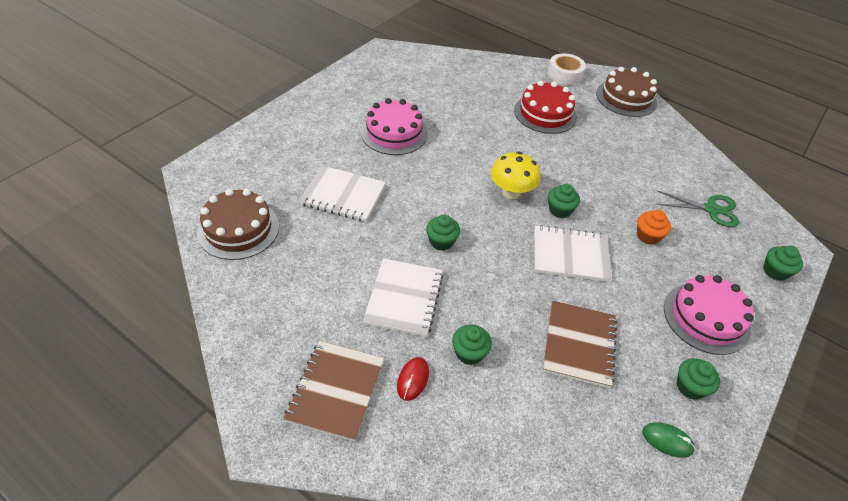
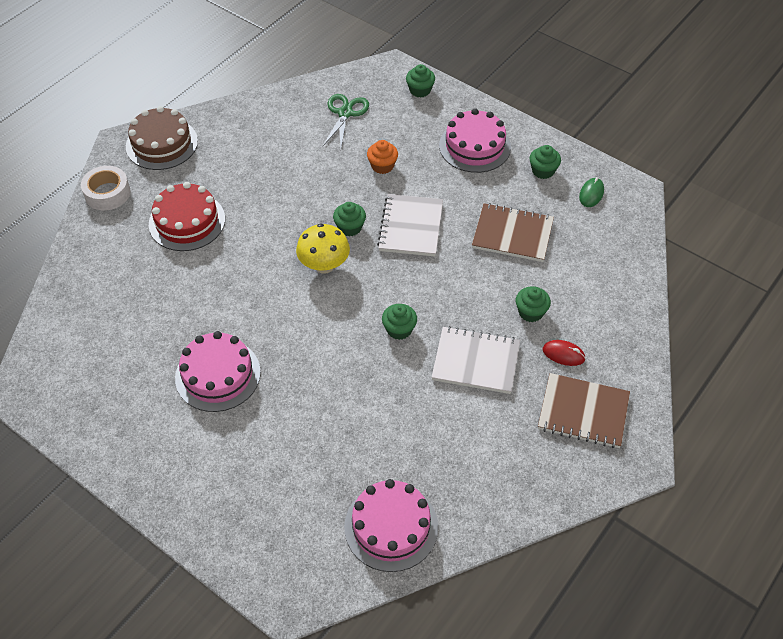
camera: 85 degrees left, 5 degrees up
(238, 229) = (391, 527): brown cake -> pink cake
(343, 195) = (332, 423): white notebook -> none

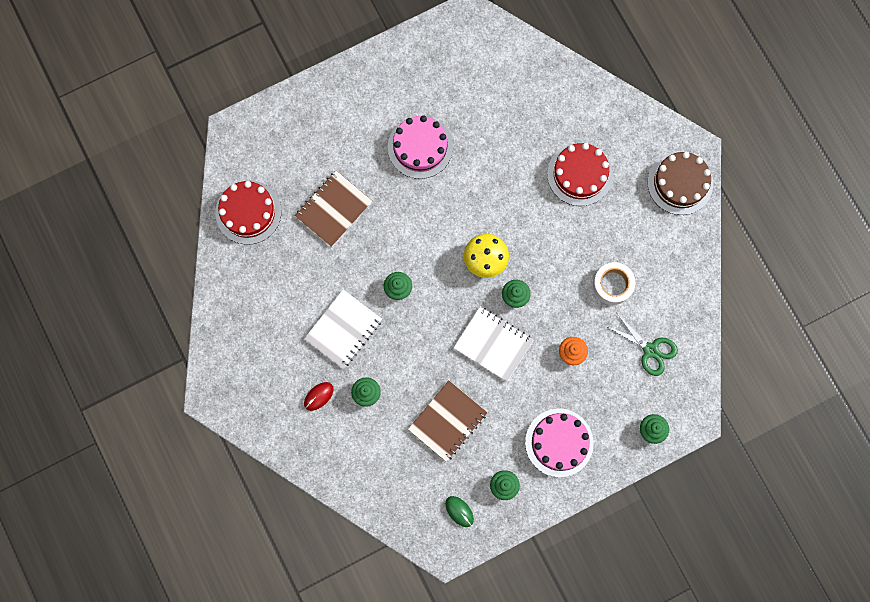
camera: 115 degrees right, 25 degrees up
(107, 193) = (639, 124): white tape -> white tape (612, 285)
(391, 527) = (248, 212): pink cake -> red cake
(583, 412) = (266, 382): brown notebook -> brown notebook (334, 209)

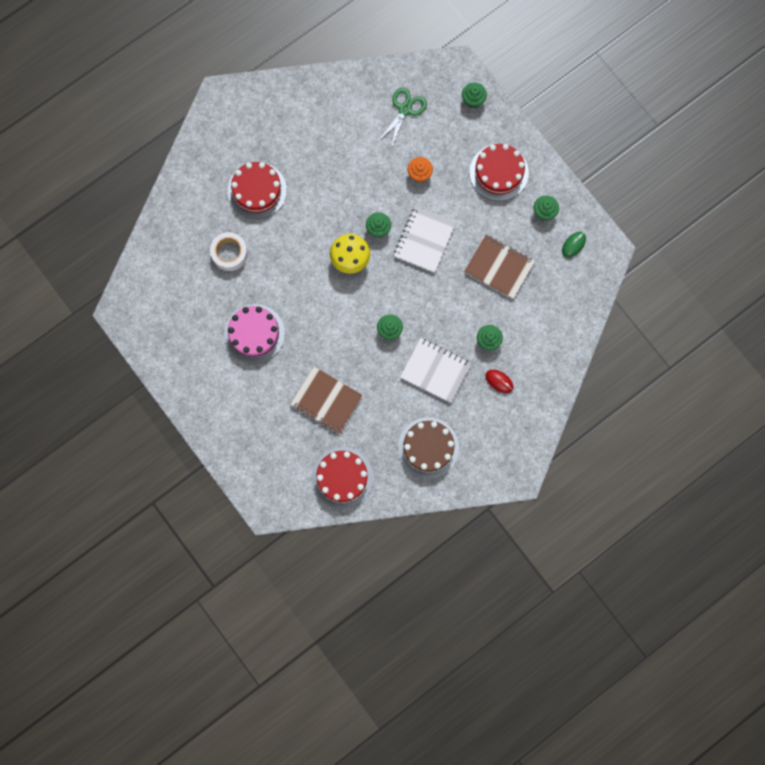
camera: 100 degrees left, 0 degrees up
(559, 442) = (499, 172): pink cake -> red cake
(612, 285) = (353, 148): white tape -> white tape (229, 253)
(680, 183) = (251, 105): brown cake -> brown cake (428, 448)

